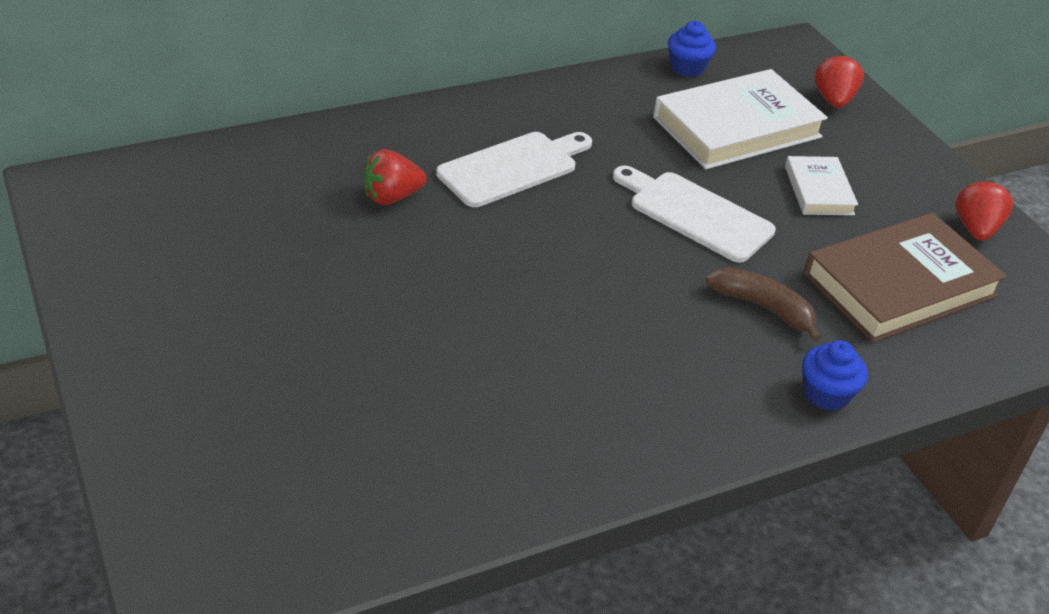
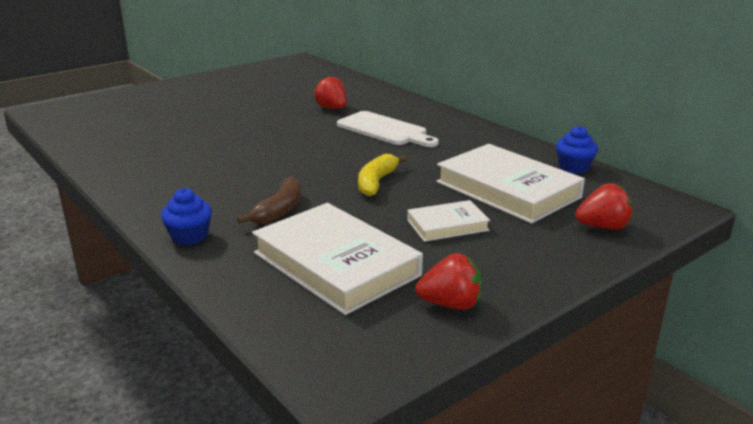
camera: 80 degrees right, 15 degrees down
(695, 214) = (376, 182): white cutting board -> yellow banana
(899, 285) = (336, 264): brown book -> white book

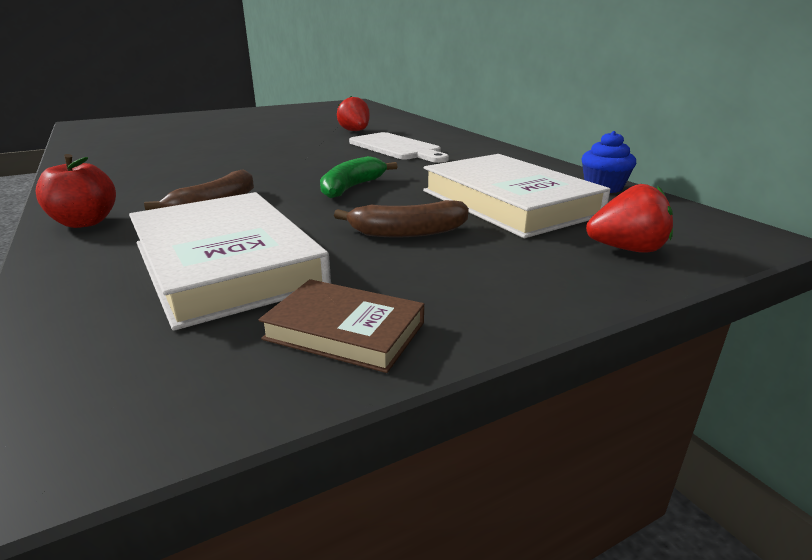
camera: 10 degrees right, 0 degrees up
(189, 236) = (85, 222): blue cupcake -> red apple
(376, 182) = (352, 187): yellow banana -> green banana
(447, 225) = (408, 232): white book -> brown banana
(450, 304) = (345, 331): red strawberry -> brown book

